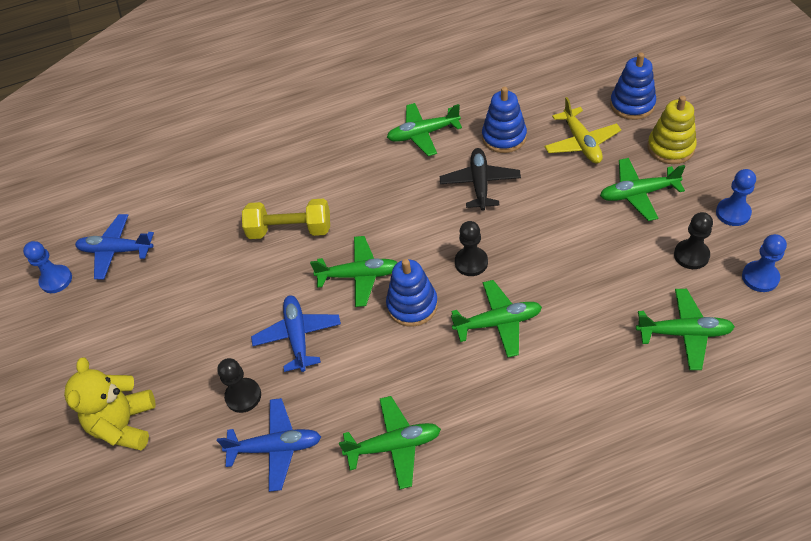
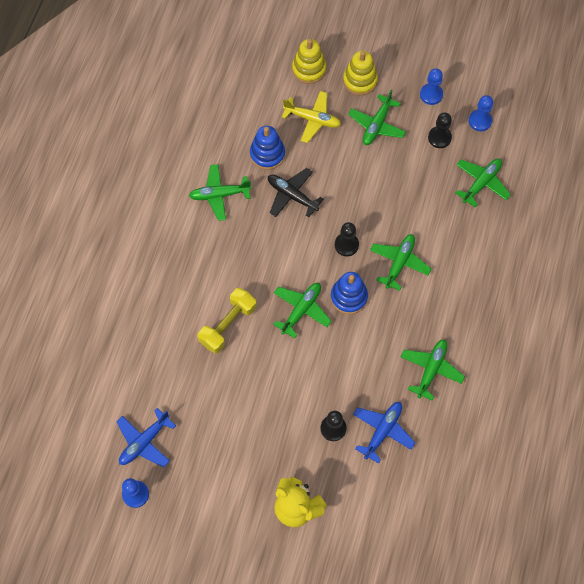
camera: 60 degrees left, 15 degrees up
(298, 336) = (316, 372): blue plane -> none
(423, 134) = (219, 195): green plane -> green plane turned 60 degrees clockwise
(632, 104) = (309, 69): blue stacking toy -> yellow stacking toy

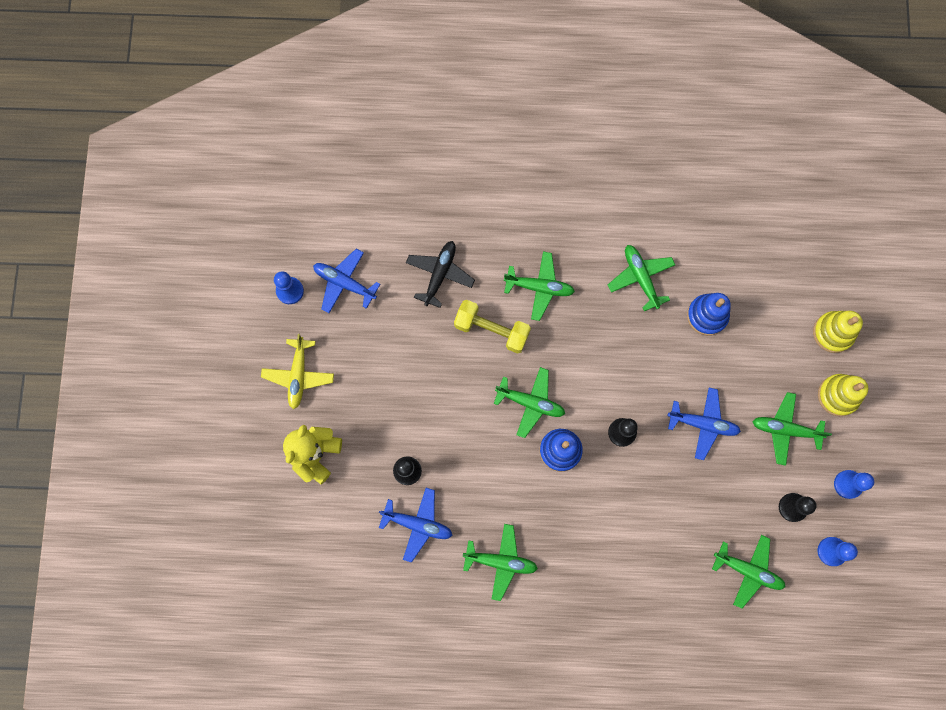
camera: 75 degrees right, 10 degrees up
(292, 195) = (664, 356): black plane -> black plane (440, 274)
(312, 119) = (768, 354): yellow plane -> yellow plane (299, 375)
(356, 182) = (703, 424): none -> blue plane
(399, 263) = (617, 497): green plane -> green plane (539, 287)

